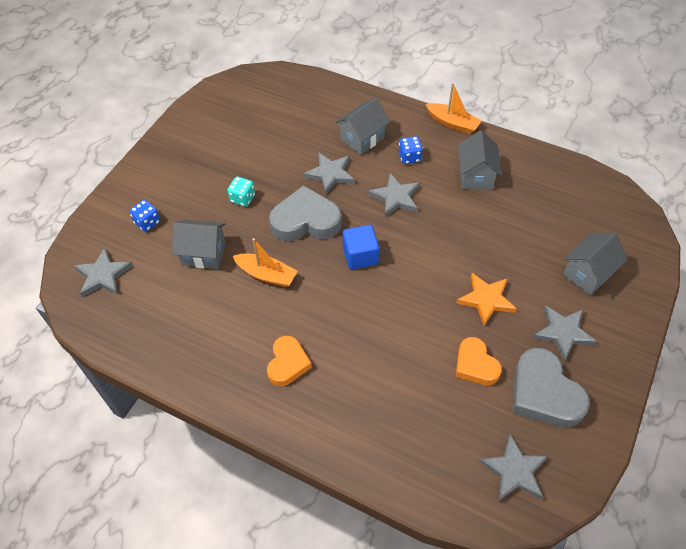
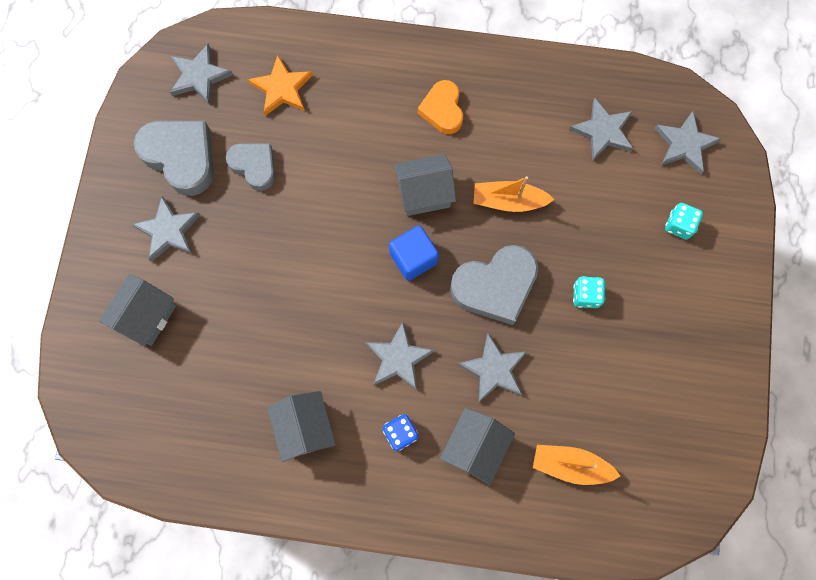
camera: 160 degrees right, 20 degrees up
(147, 222) = (679, 225): blue dice -> turquoise dice
(161, 304) = (603, 131): none -> grey star
(204, 254) = (591, 205): grey house -> grey house (424, 193)
(452, 123) = (358, 520): orange boat -> orange boat (570, 465)
(475, 365) = (254, 166): orange heart -> grey heart
(486, 299) = (257, 246): orange star -> orange star (282, 88)

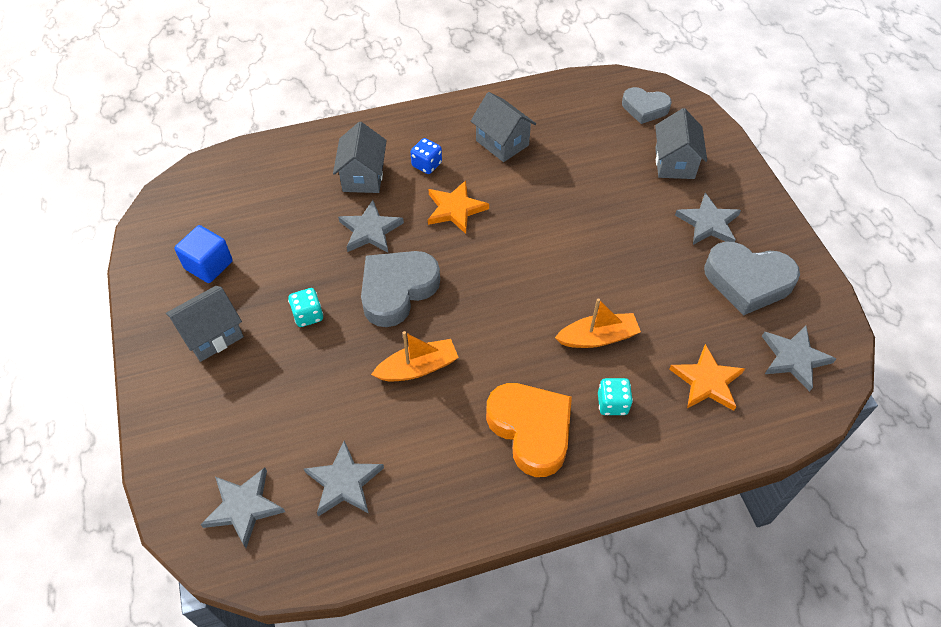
camera: 155 degrees right, 20 degrees down
(254, 166) = (677, 300): grey heart -> grey heart (644, 108)
(398, 358) = (455, 209): grey star -> orange star
(413, 258) = (484, 284): blue cube -> blue cube (209, 265)
(424, 193) = (504, 341): grey house -> grey house (212, 335)
(442, 110) = (531, 430): orange heart -> orange heart, size x1.58
(570, 465) = (279, 192): orange boat -> orange boat (598, 337)
(679, 225) = (230, 415): turquoise dice -> turquoise dice (612, 403)

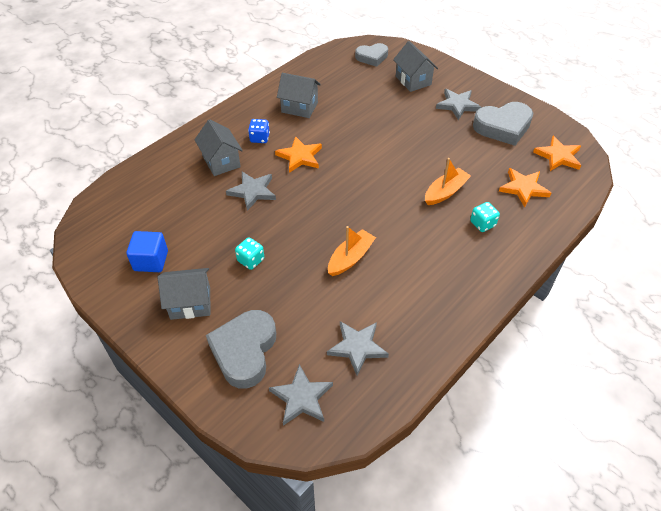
camera: 30 degrees left, 5 degrees down
(212, 335) = (190, 303): grey house -> grey house turned 60 degrees clockwise
(397, 290) = (300, 219): grey heart -> grey heart (244, 351)
(531, 430) = (448, 260): orange heart -> none
(794, 358) = (558, 156): grey star -> orange star

